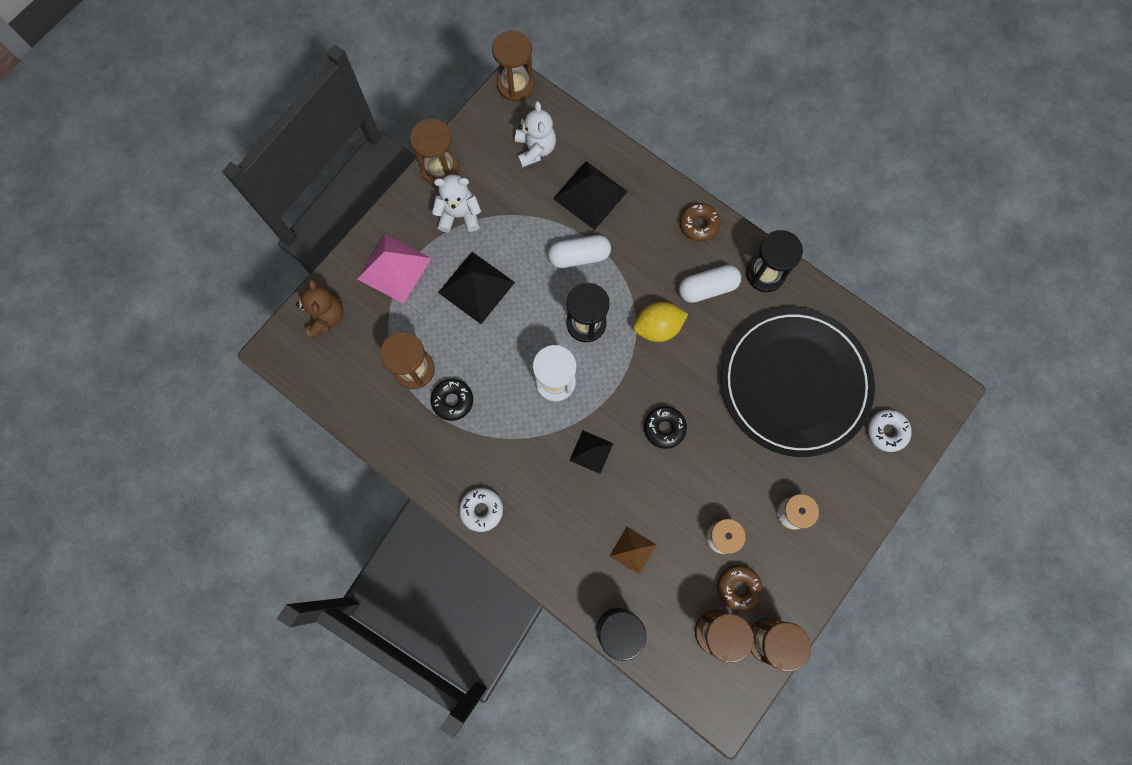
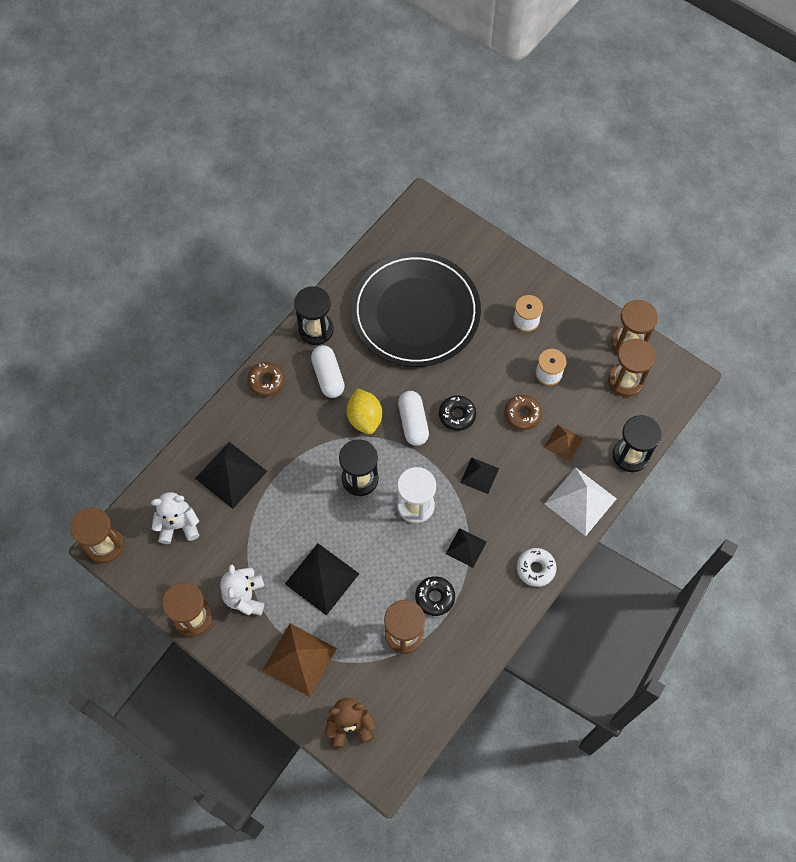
camera: 90 degrees left, 10 degrees down
(394, 268) = (299, 659): pink pyramid -> brown pyramid
(507, 434) = (466, 547): none -> black pyramid
(560, 565) = (580, 501): none -> white pyramid
(579, 256) = (293, 485): white capsule -> white capsule (413, 423)
(738, 587) = (589, 363): brown donut -> brown donut (522, 414)
(886, 431) = (456, 248): white donut -> none

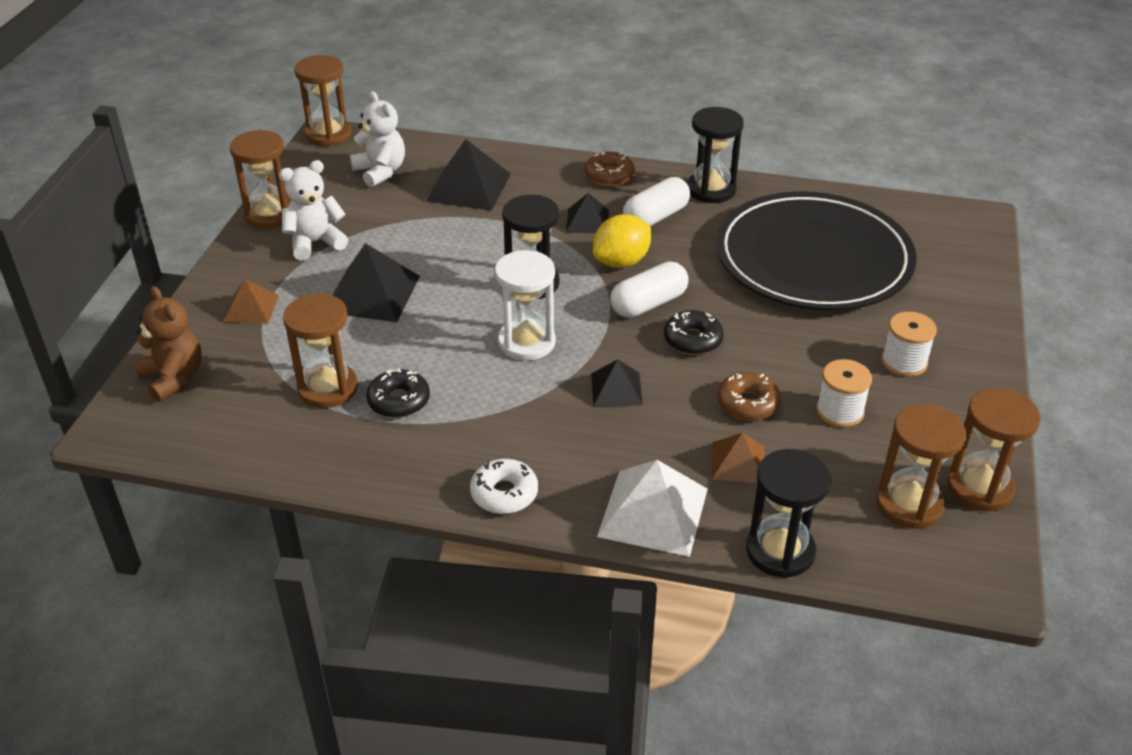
camera: 65 degrees right, 25 degrees down
(299, 659) = (251, 308): brown pyramid -> brown pyramid, size x0.58
(466, 547) = (494, 409): black pyramid -> black pyramid (587, 221)

